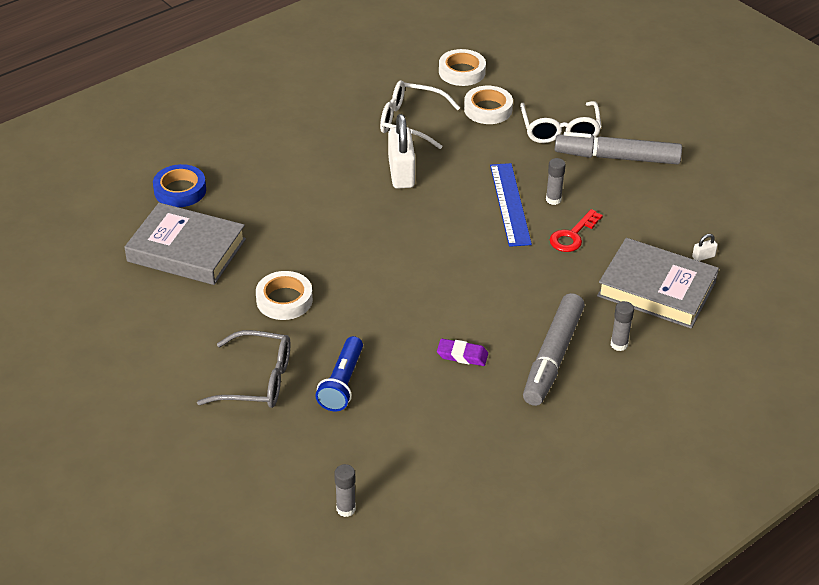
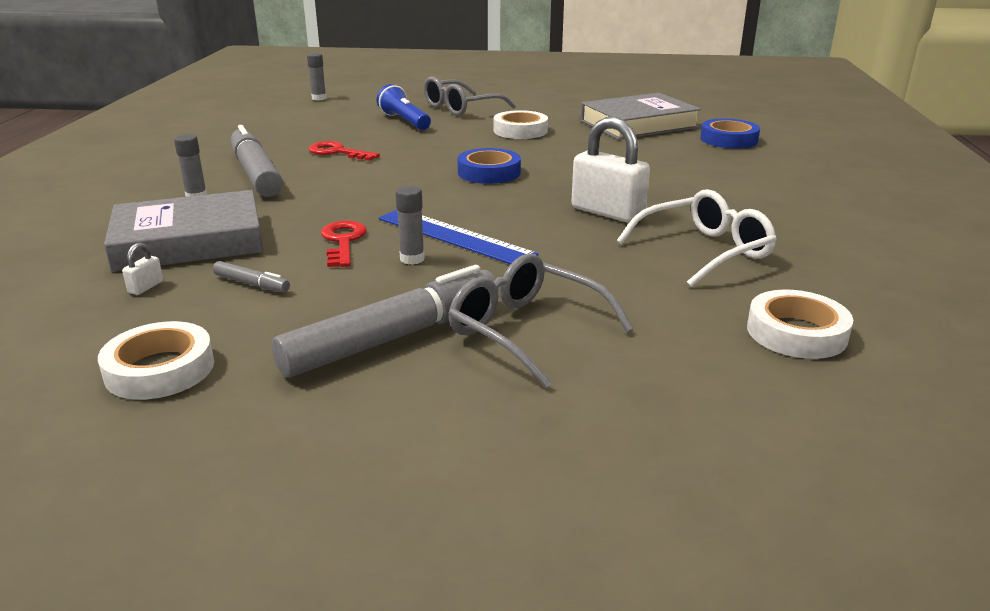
camera: 135 degrees right, 15 degrees down
(400, 254) = (489, 172): none -> blue tape
(462, 355) = (337, 152): purple eraser -> red key
(488, 109) = (661, 306): white tape -> white tape (160, 369)
(560, 130) = (526, 330): white glasses -> grey glasses
(649, 228) = (252, 284): none -> grey marker

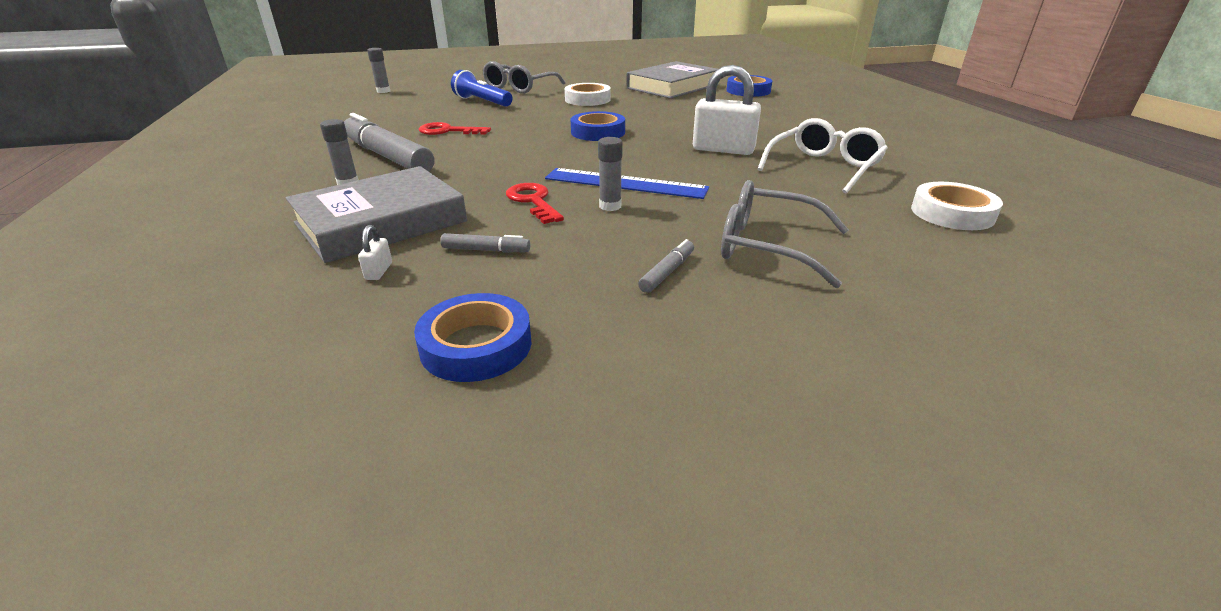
camera: 20 degrees left, 5 degrees up
(160, 369) = (476, 345): white tape -> blue tape
(393, 337) = (667, 272): grey marker -> grey marker, size x0.42

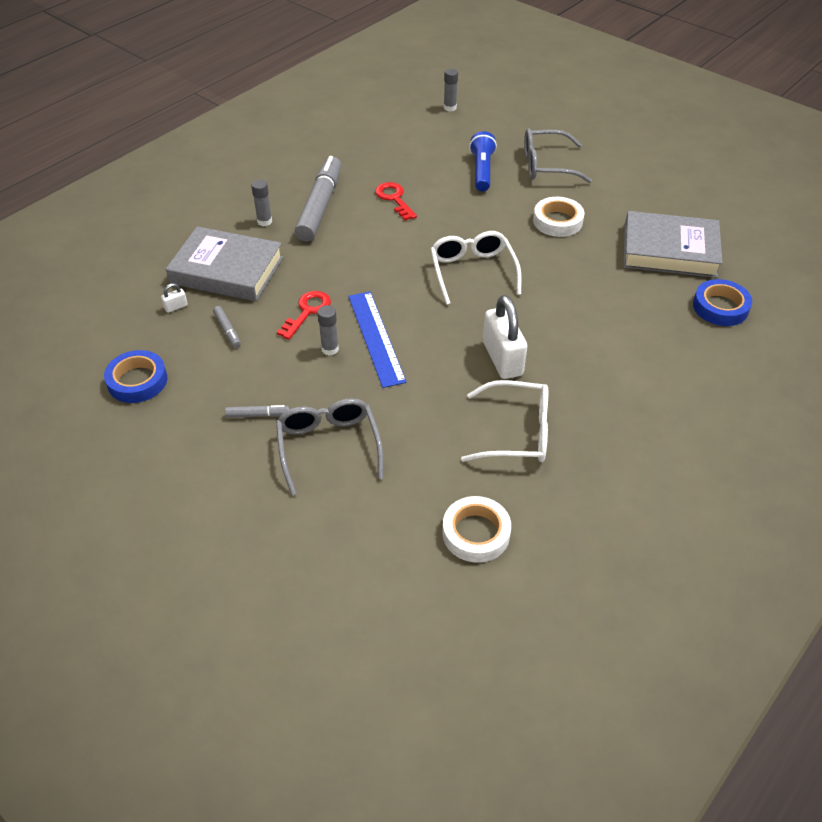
camera: 55 degrees right, 15 degrees up
(598, 132) = (472, 272): blue tape -> white glasses

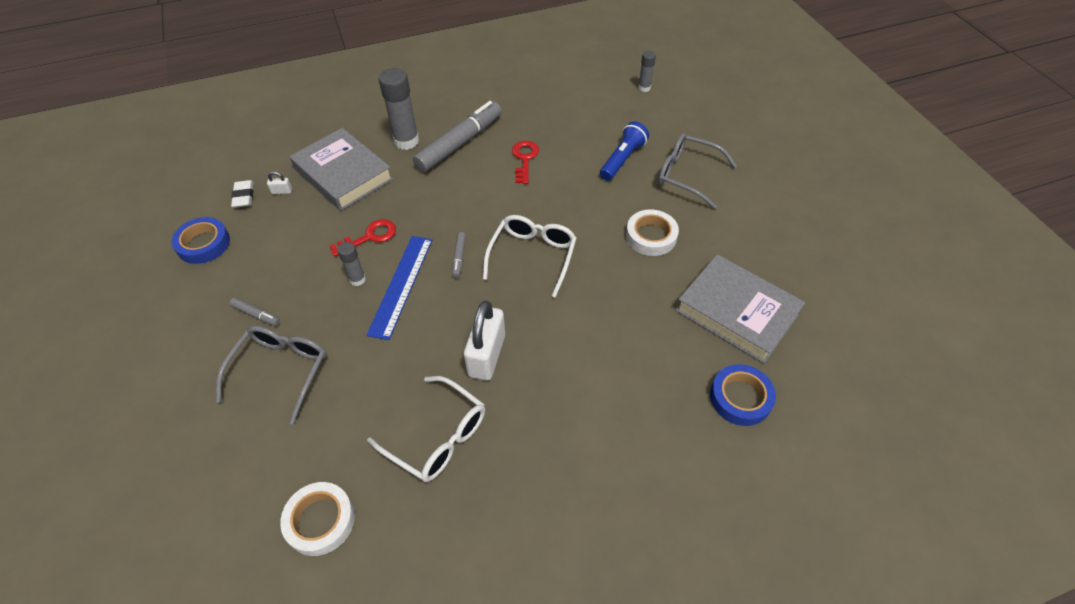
camera: 30 degrees right, 5 degrees up
(138, 325) = (244, 196): none -> white eraser
(227, 330) = (299, 228): grey marker -> grey marker (459, 257)
(264, 221) = (406, 141): grey glue stick -> grey glue stick, size x1.87

